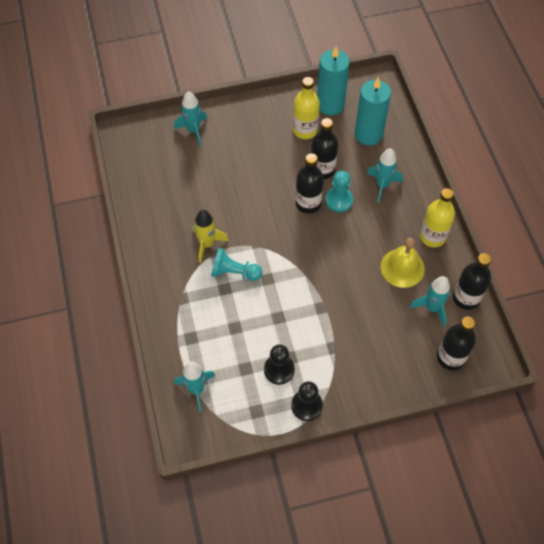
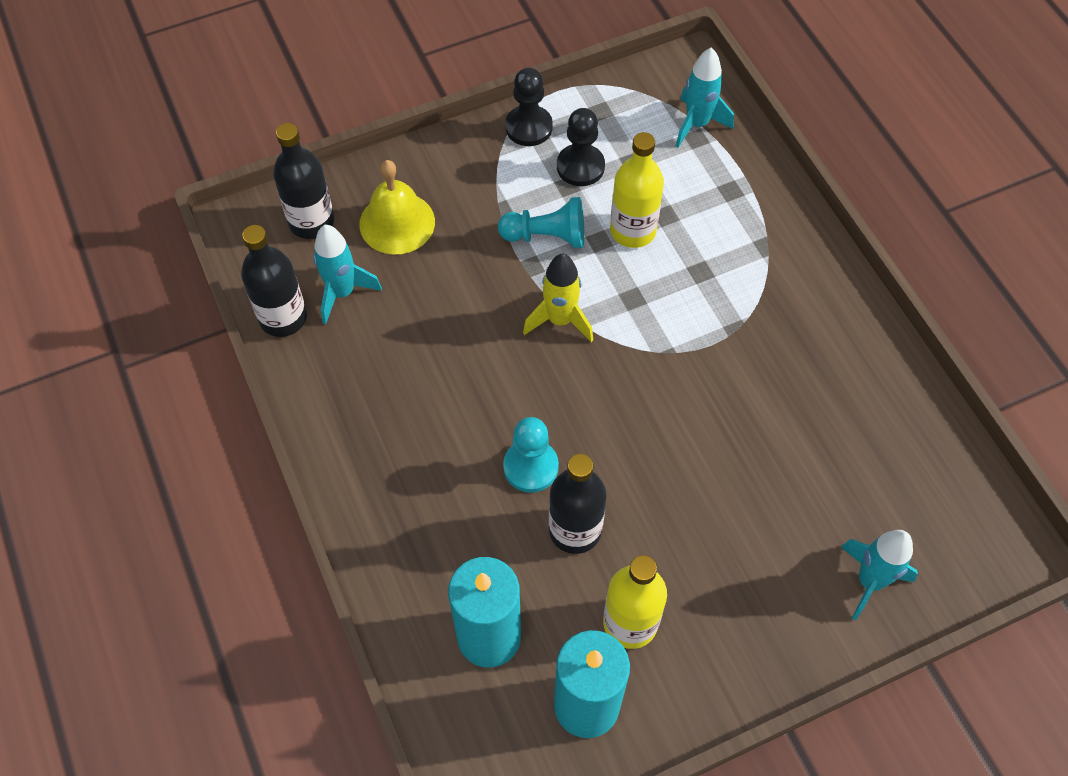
camera: 170 degrees right, 0 degrees up
(207, 244) = (756, 342): yellow rocket -> yellow rocket (560, 320)
(234, 272) = (692, 300): turquoise pawn -> turquoise pawn (547, 236)
(308, 203) = (589, 450): black bottle -> none
(382, 185) = (447, 514): turquoise rocket -> none
(402, 268) = (397, 353): yellow bell -> yellow bell (397, 223)
(432, 237) = (343, 420): yellow bottle -> yellow bottle (633, 230)

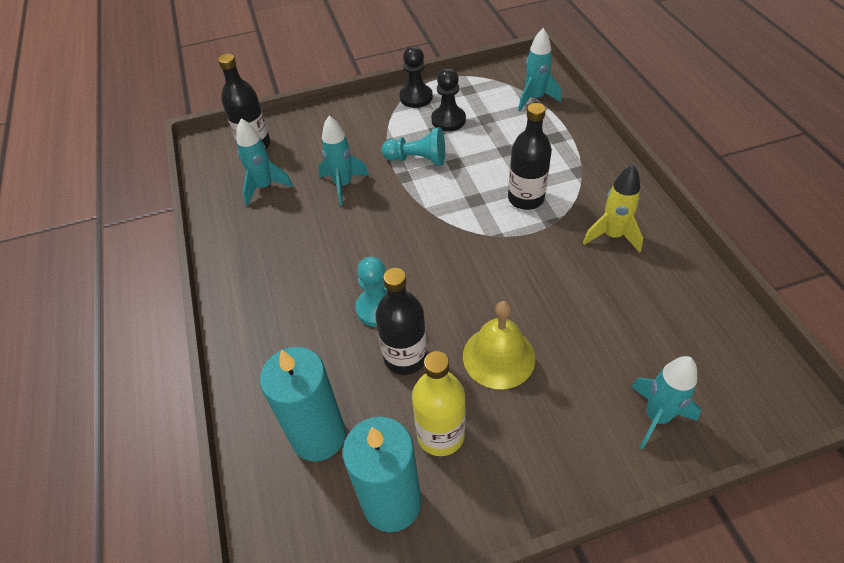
camera: 10 degrees right, 10 degrees down
(283, 318) = (218, 200): black bottle -> black bottle (526, 198)
(397, 223) = (313, 148): yellow bell -> yellow bell (498, 357)
(451, 284) = (343, 185): none -> turquoise rocket
(560, 320) = (418, 211): yellow rocket -> yellow rocket (612, 236)
(633, 230) = (481, 158): yellow bottle -> none

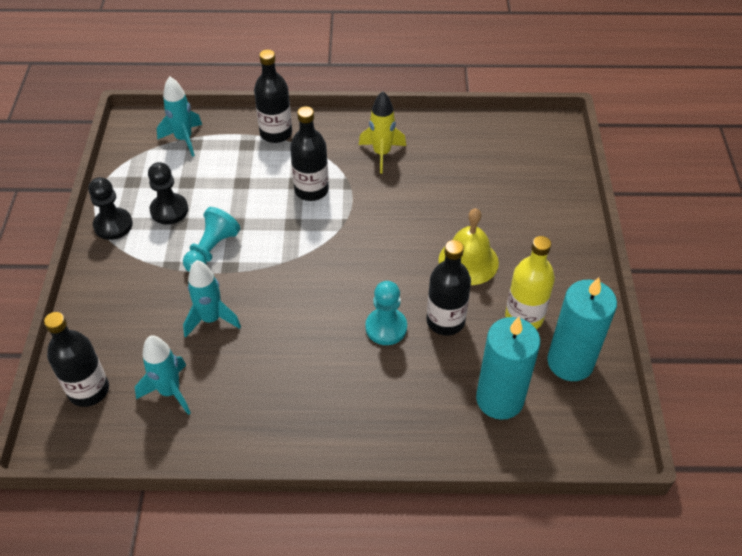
camera: 75 degrees left, 0 degrees up
(584, 150) = (276, 133): none -> black bottle
(656, 417) = (548, 194): turquoise rocket -> none

